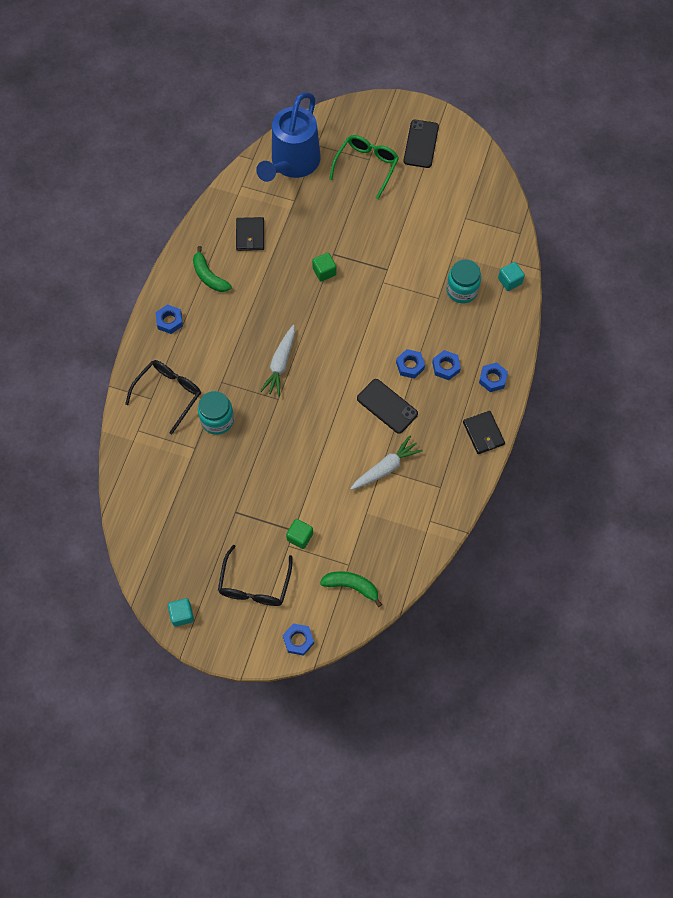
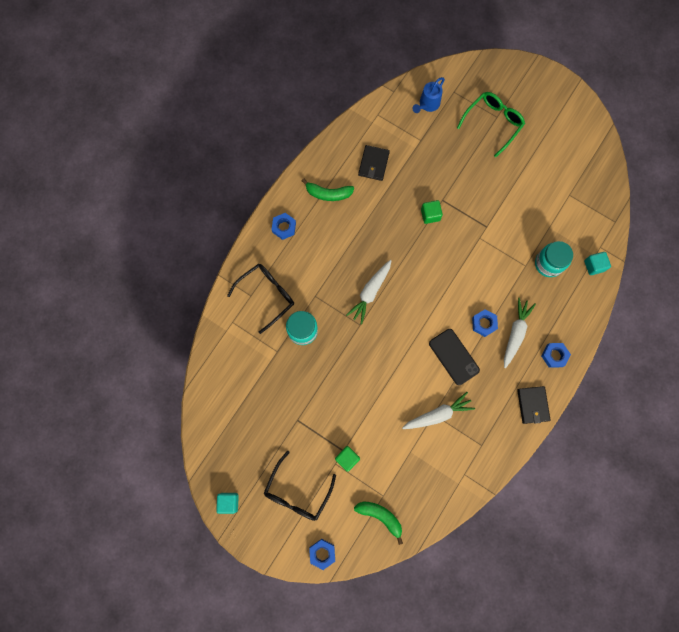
camera: 15 degrees right, 10 degrees up
(209, 276) = (328, 193): green banana -> green banana turned 60 degrees counterclockwise
(292, 164) = (427, 104): blue watering can -> blue watering can, size x0.47
(421, 144) = (547, 113): black phone -> none
(446, 367) = (515, 333): blue nut -> white carrot

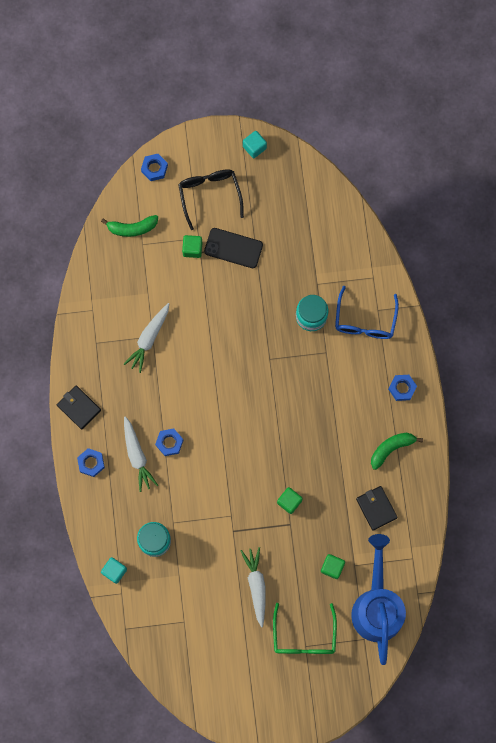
camera: 140 degrees right, 0 degrees up
(266, 296) = (365, 320): black glasses -> blue glasses
(370, 293) = (283, 392): white carrot -> white carrot (256, 585)
(427, 104) = (377, 606): blue watering can -> blue watering can, size x2.13
(437, 150) = (332, 567): none -> green cube
(454, 356) = (172, 395): black phone -> black phone (233, 248)

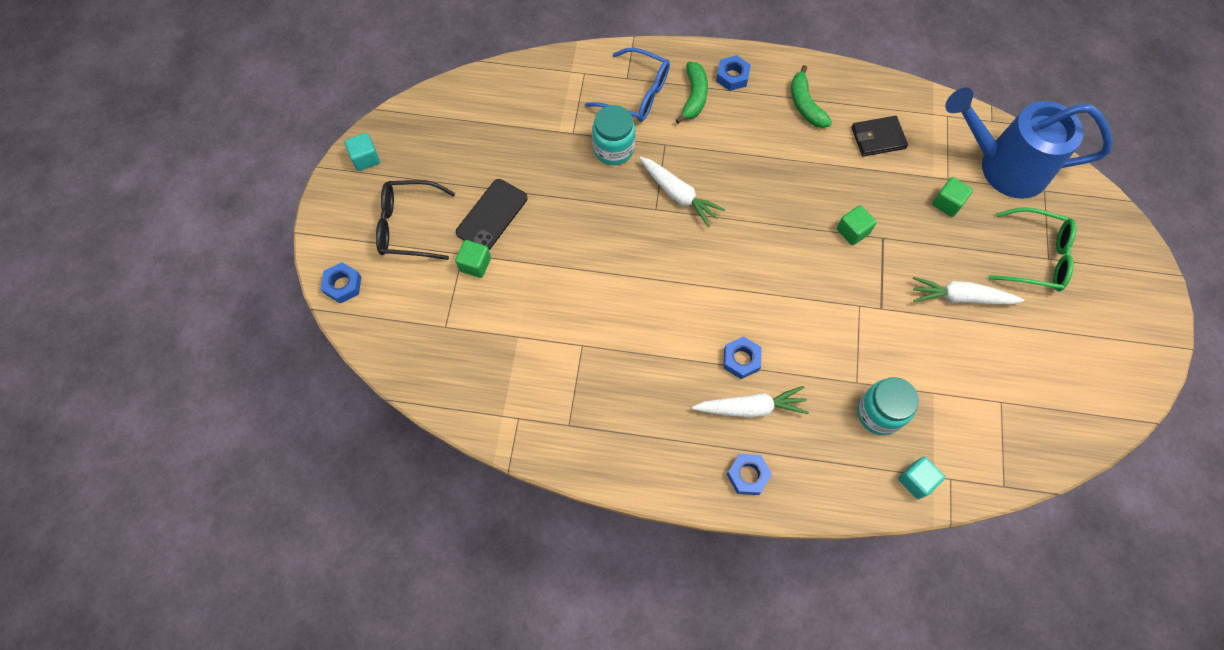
camera: 75 degrees left, 10 degrees down
(79, 407) = (659, 473): black wallet -> none
(132, 228) = (417, 334): green banana -> green banana (694, 97)
(149, 339) = (585, 351): white carrot -> white carrot (678, 195)

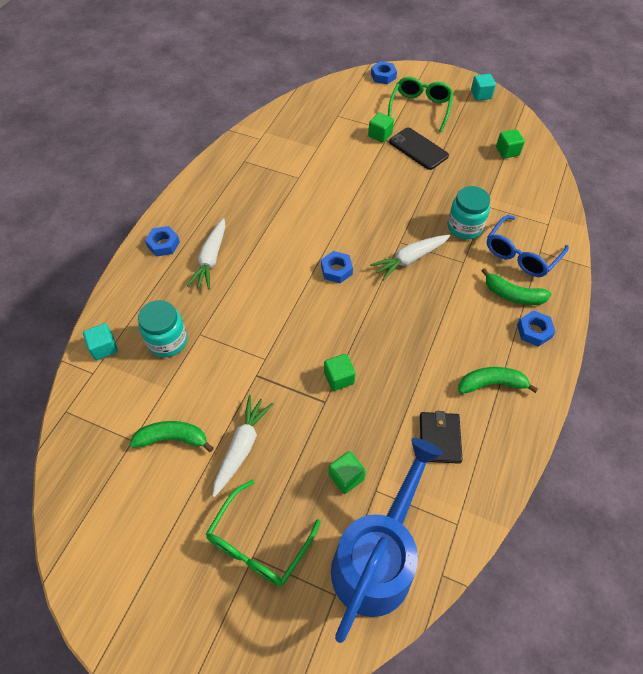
camera: 105 degrees right, 10 degrees down
(409, 226) = (420, 108): black glasses -> green glasses
(473, 120) = (507, 151): none -> green cube
(741, 360) = (250, 263): blue nut -> blue nut (336, 270)
(981, 363) = (173, 438): none -> green banana

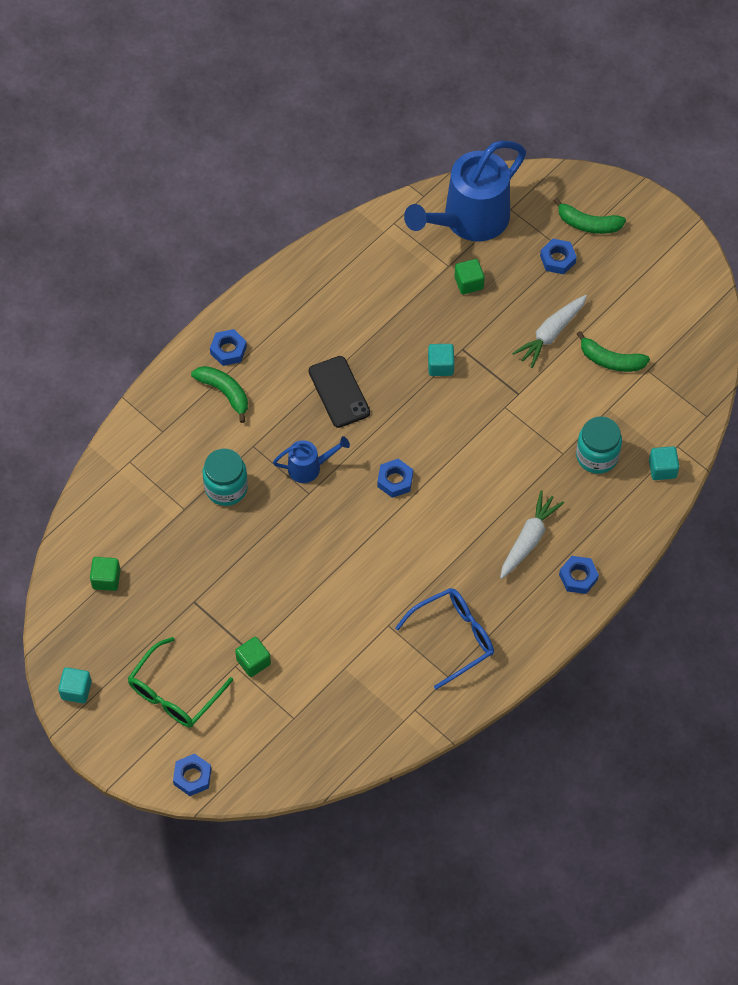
camera: 160 degrees left, 5 degrees up
(259, 542) = (557, 259): green glasses -> blue nut
(339, 378) = (440, 366): green cube -> turquoise cube
(409, 259) = (309, 467): white carrot -> blue watering can
(418, 149) = (216, 621): black phone -> black phone (339, 392)
(439, 438) = (374, 287): black wallet -> none
(491, 384) = (300, 316): green banana -> green banana (588, 224)
(521, 254) = (185, 435): blue glasses -> blue glasses (453, 638)

